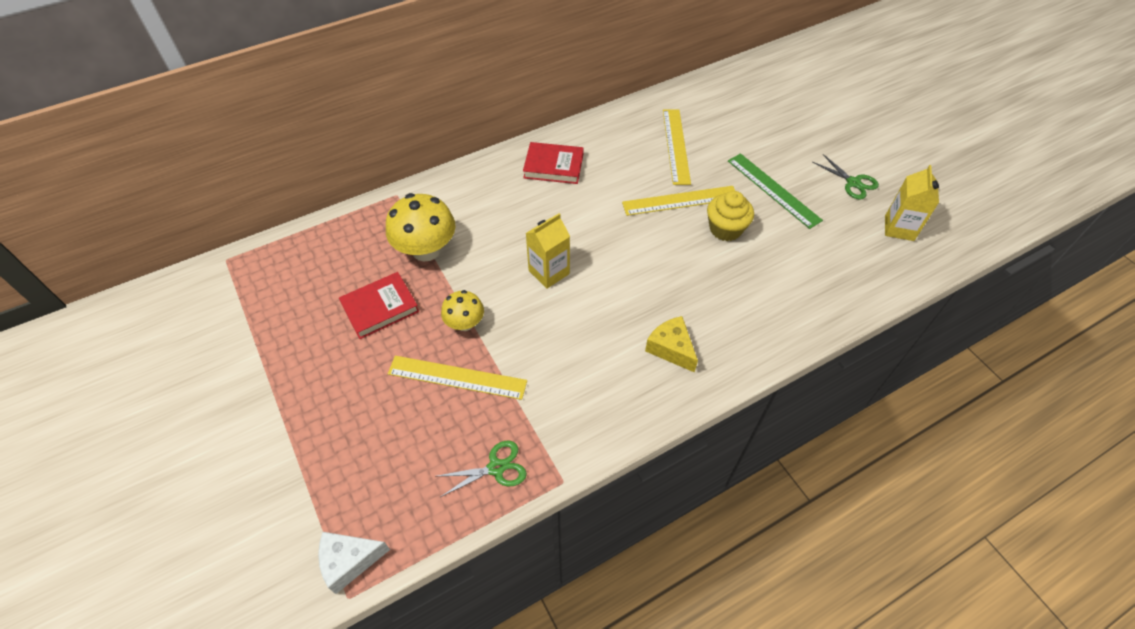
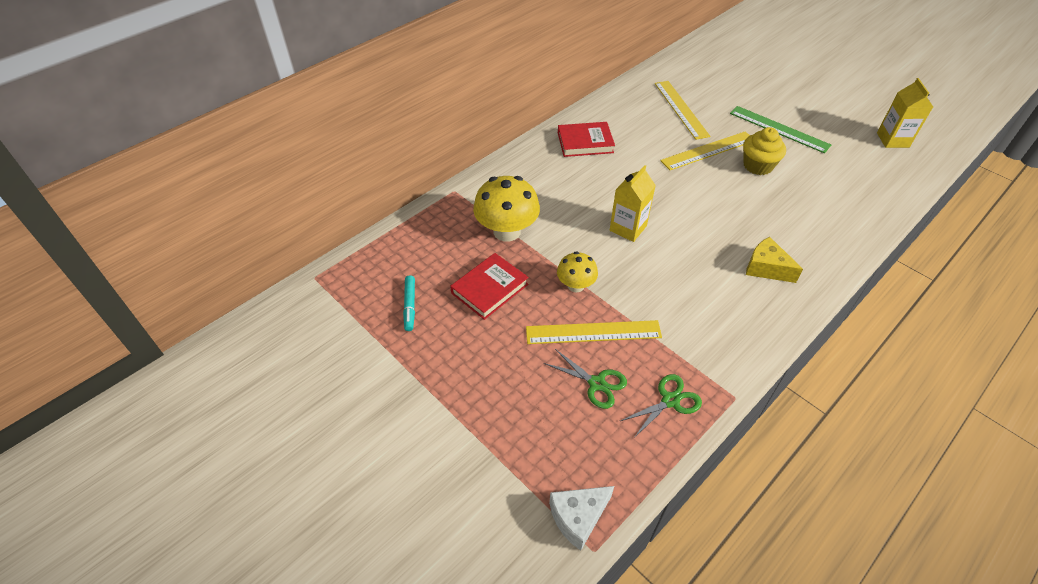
camera: 15 degrees left, 5 degrees down
(298, 309) = (410, 306): none -> turquoise marker
(853, 183) = (838, 113): green scissors -> green scissors (596, 384)

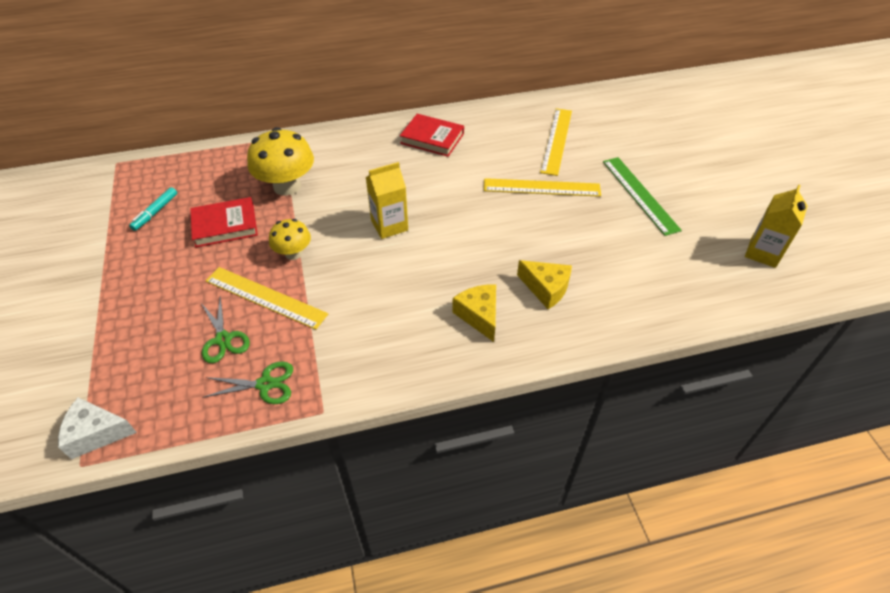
camera: 30 degrees right, 0 degrees up
(757, 166) = (577, 220): yellow cupcake -> none
(789, 226) = (546, 288): none -> yellow cheese

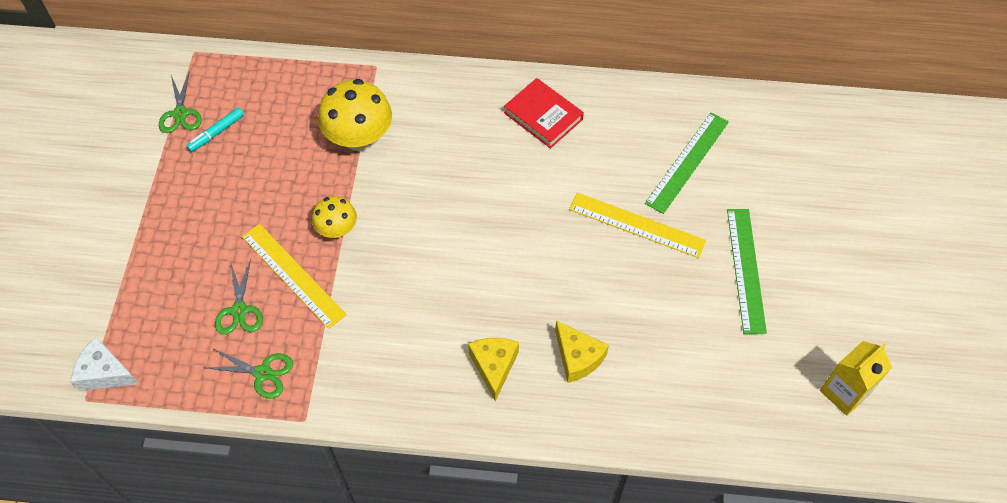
camera: 20 degrees right, 10 degrees up
(116, 207) = (180, 114): none -> green scissors
(225, 225) = (280, 172): red book -> none
(389, 225) = (447, 224): yellow carton -> none
(556, 140) = (687, 162): yellow ruler -> green ruler

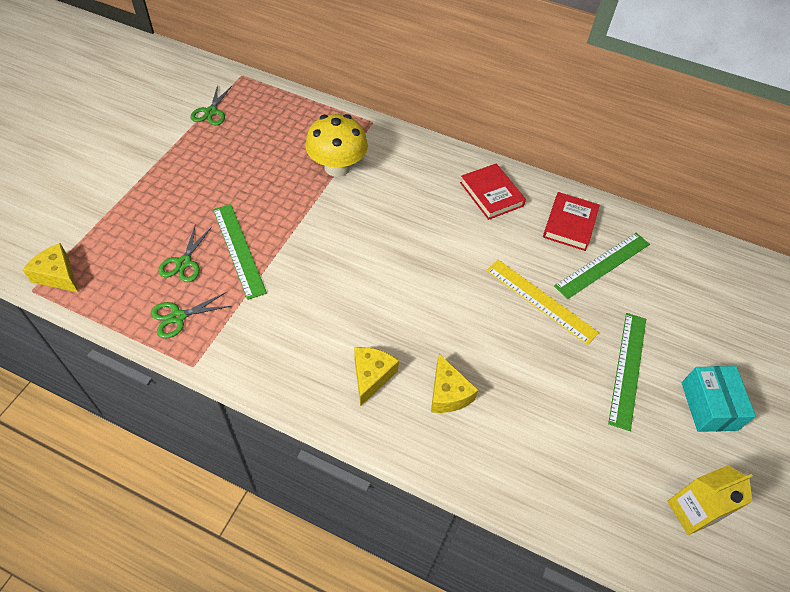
camera: 15 degrees right, 5 degrees down
(105, 373) = (57, 275): white cheese -> yellow cheese
(216, 133) = (231, 132): turquoise marker -> none
(262, 373) = (178, 317): green scissors -> green scissors turned 120 degrees clockwise
(293, 275) = (239, 250): yellow ruler -> green ruler
(337, 229) = (289, 227): yellow mushroom -> none
(638, 125) = (570, 224): none -> red book
(834, 281) = (709, 406): none -> turquoise box

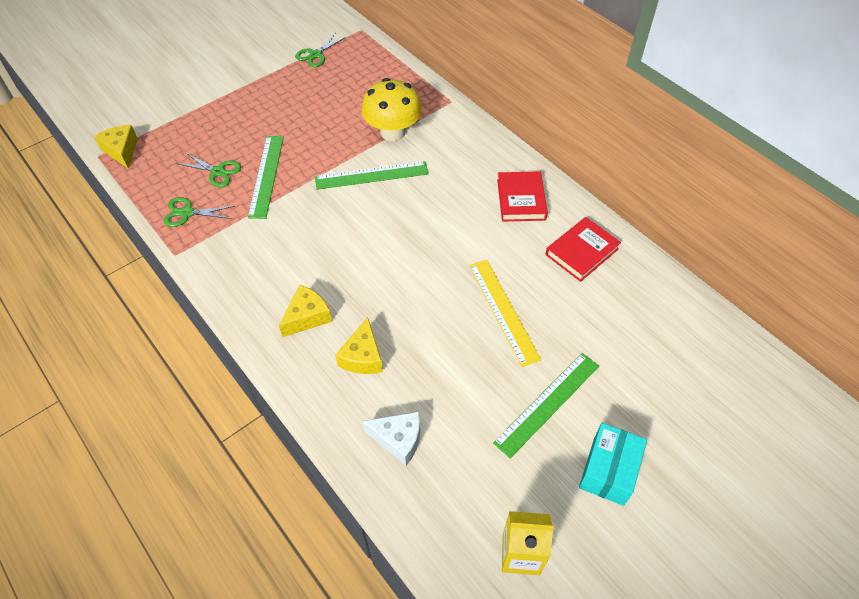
camera: 30 degrees right, 0 degrees up
(184, 263) = (217, 172): green scissors -> green scissors turned 105 degrees counterclockwise
(529, 457) = (398, 440): none -> white cheese
(603, 265) = (589, 301): green ruler -> green ruler (371, 175)

